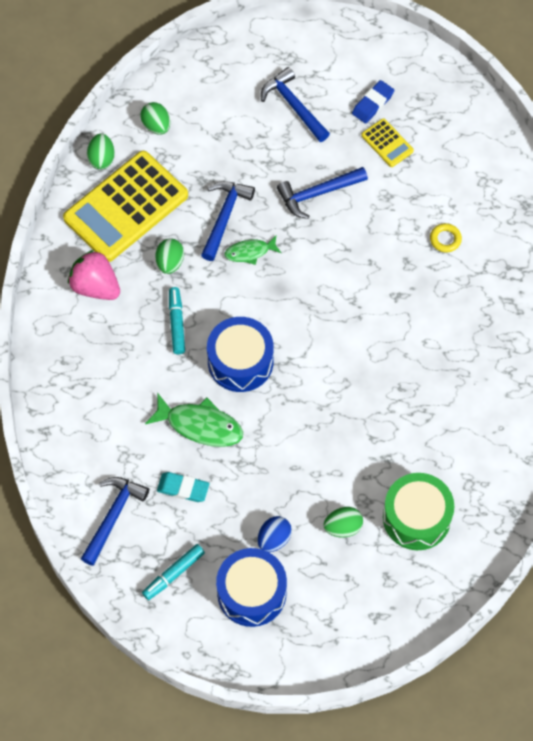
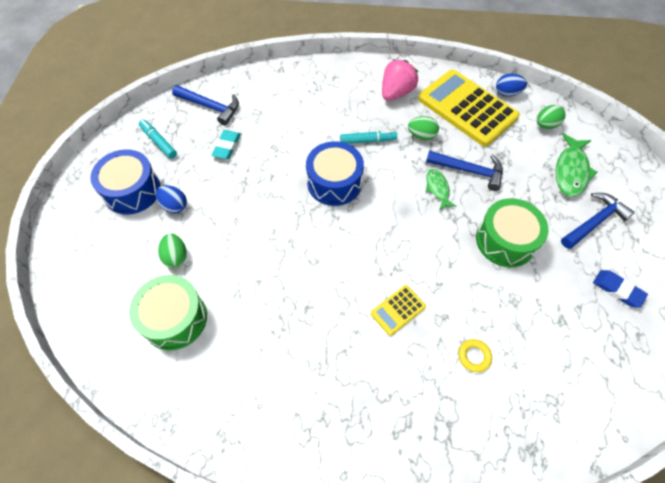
camera: 90 degrees right, 5 degrees down
(101, 158) = (507, 93): green egg -> blue egg
(200, 425) = (279, 156): green fish -> green fish (571, 171)
(318, 193) = (505, 240): blue hammer -> green drum
(387, 143) = (575, 302): yellow calculator -> yellow calculator (398, 310)

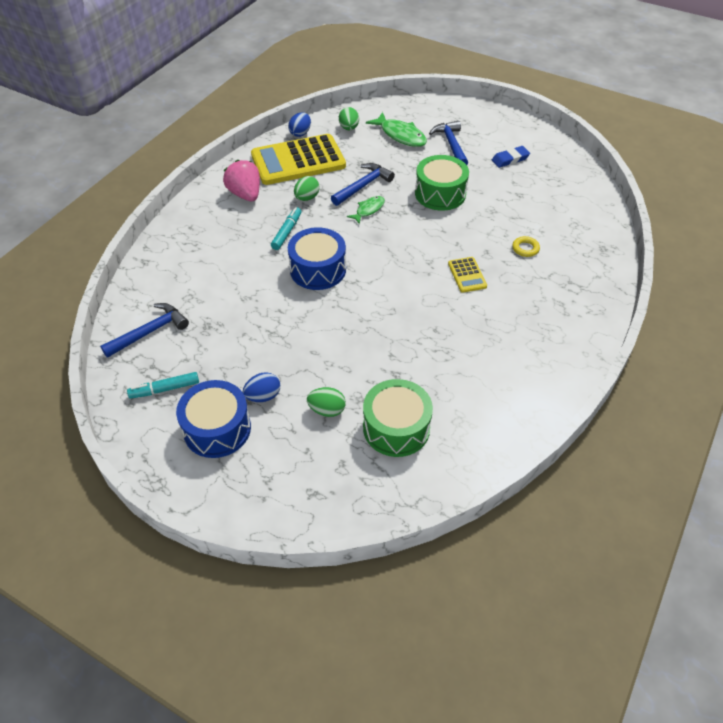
camera: 65 degrees left, 10 degrees down
(227, 146) = (216, 333): turquoise eraser -> none
(437, 188) = (368, 210): green fish -> green fish turned 120 degrees clockwise

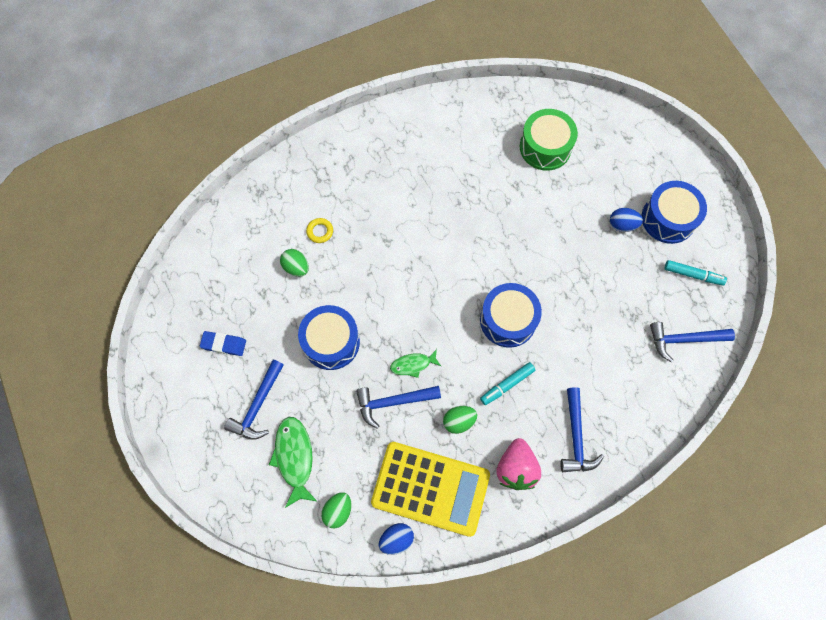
camera: 145 degrees left, 20 degrees up
(211, 229) = (576, 437): none -> blue hammer
(327, 410) = (583, 187): green egg -> green egg (296, 267)
(440, 193) = (331, 342): green drum -> blue drum
(467, 275) = (391, 236): yellow calculator -> none

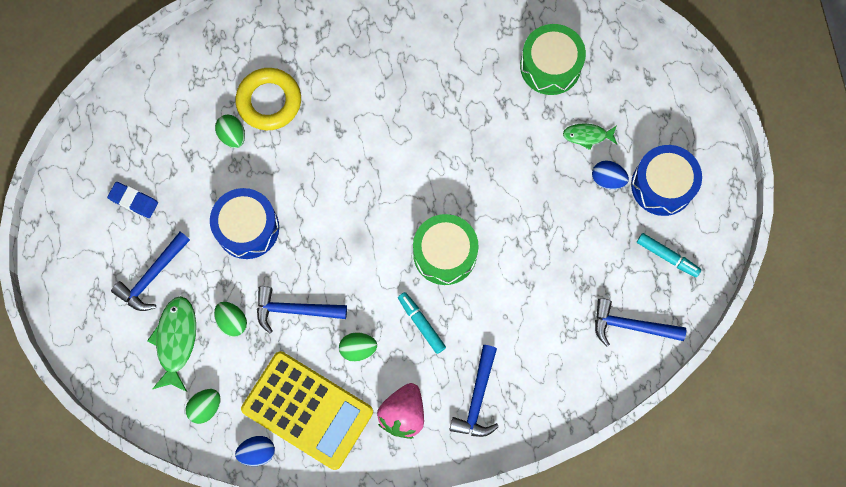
camera: 15 degrees right, 5 degrees up
(320, 231) = (269, 101): yellow ring -> yellow ring, size x2.14
(340, 427) = (232, 321): none -> green egg
(413, 365) = (327, 275): green fish -> green fish (587, 136)
(507, 385) = (421, 323): turquoise marker -> turquoise marker turned 75 degrees clockwise
(508, 320) = (445, 254): blue drum -> green drum

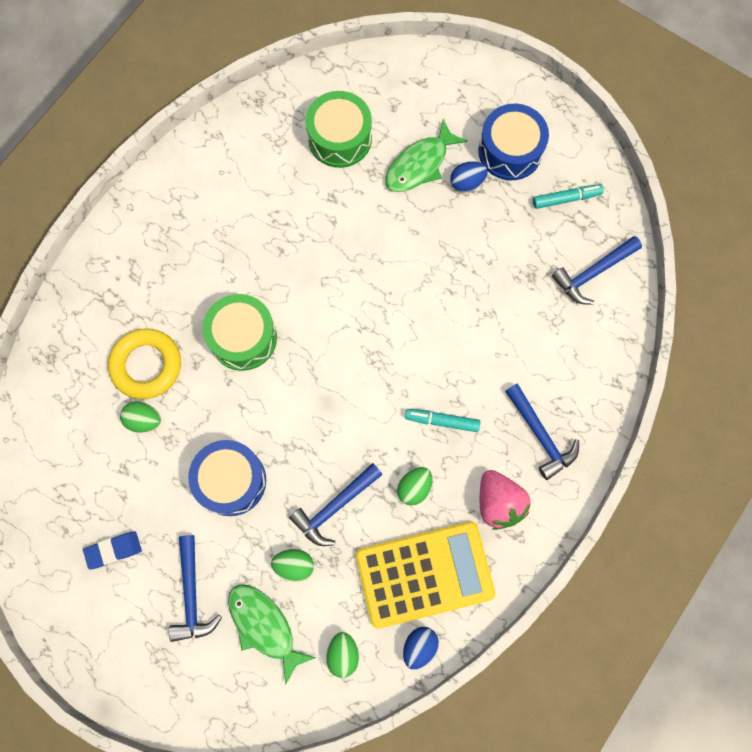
camera: 45 degrees left, 0 degrees up
(445, 254) = (405, 351): green drum -> green drum (243, 338)
(587, 136) = (420, 164): green fish -> green fish, size x1.67

